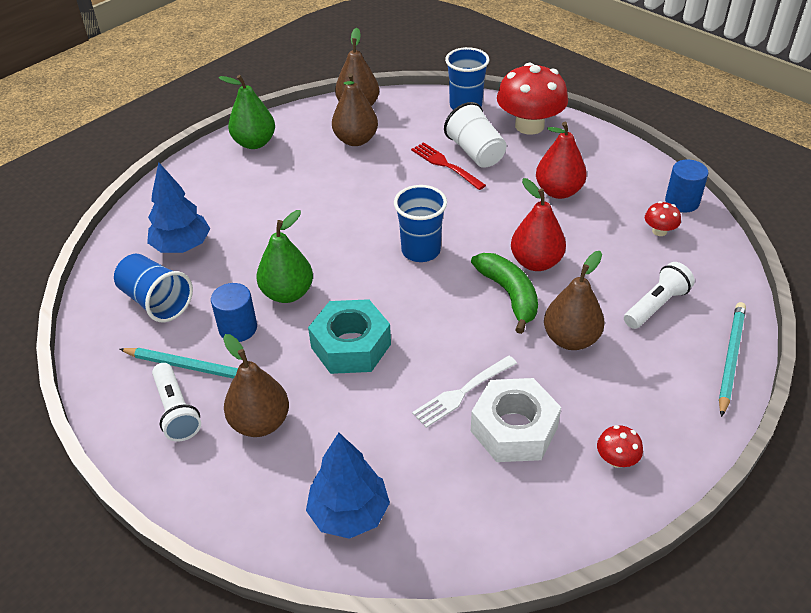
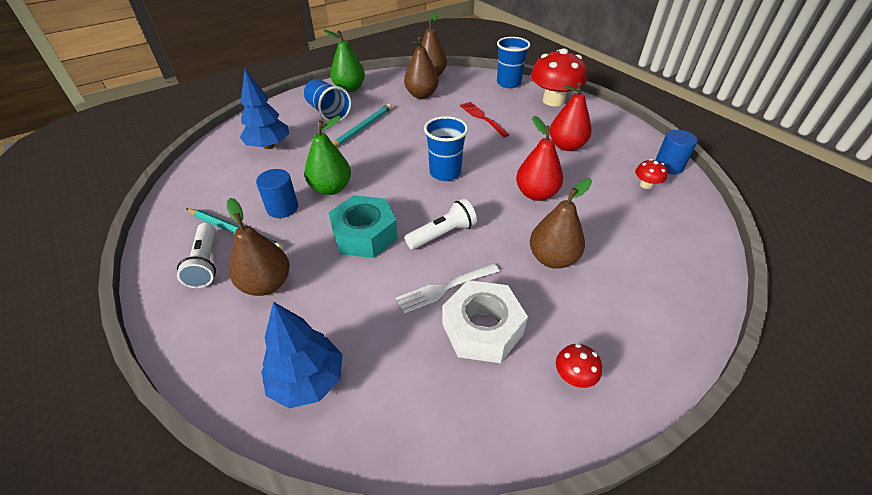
camera: 10 degrees right, 0 degrees up
(156, 301) = (232, 180): blue cup -> blue cup (328, 112)
(475, 152) = (507, 113): white cup -> none
(509, 295) = (507, 215): green banana -> none
(656, 305) = (634, 242): white flashlight -> white flashlight (442, 234)
(730, 358) = (699, 299): turquoise pencil -> turquoise pencil (362, 128)

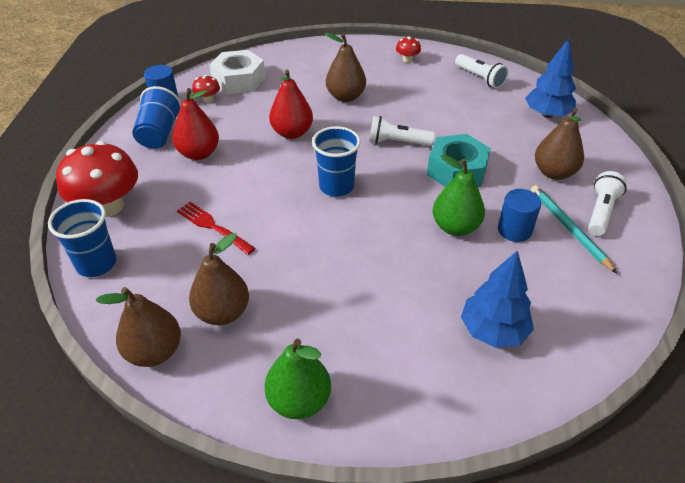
camera: 140 degrees left, 0 degrees up
(328, 112) = (376, 355): blue cup -> blue cup (159, 134)
(362, 128) = (357, 294): turquoise pencil -> none
(444, 404) = (480, 78): none -> white flashlight
(445, 288) = (431, 115): white fork -> none
(482, 329) = (431, 91): white nut -> white nut (239, 80)
(483, 118) = (213, 227): red fork -> red fork turned 120 degrees clockwise

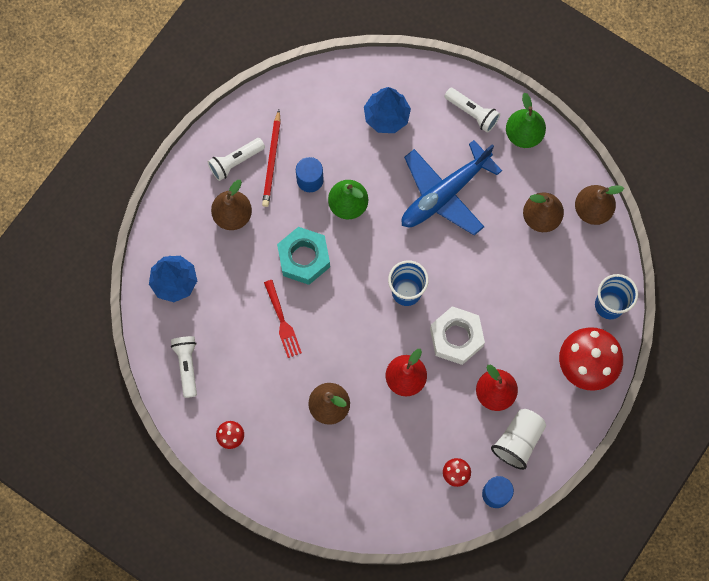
camera: 150 degrees left, 30 degrees up
(159, 134) = (518, 441): blue cup -> white cup
(213, 227) = (517, 298): red fork -> red fork (282, 321)
(239, 80) = (413, 491): white nut -> white nut (456, 337)
(358, 283) = (445, 194): none -> blue plane
(397, 142) = (326, 317): white flashlight -> white flashlight (472, 113)
(569, 229) = (272, 160): turquoise pencil -> red pencil

